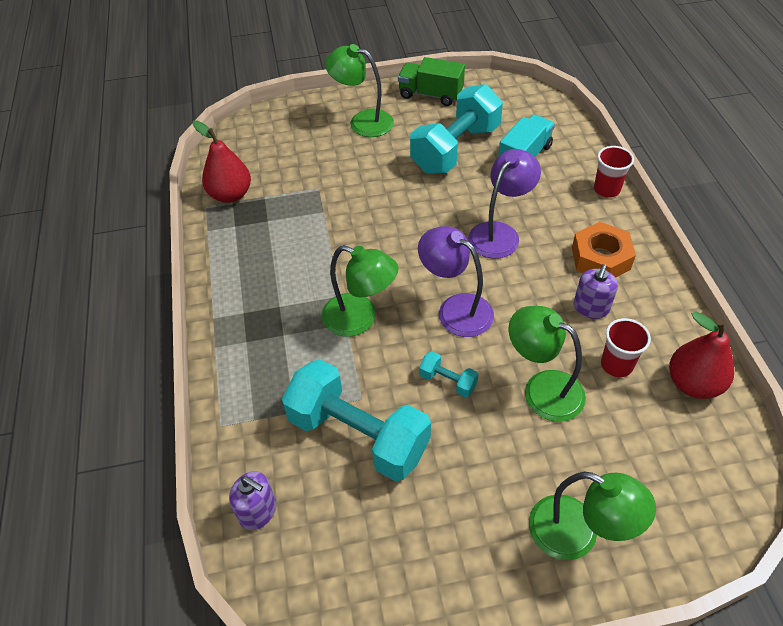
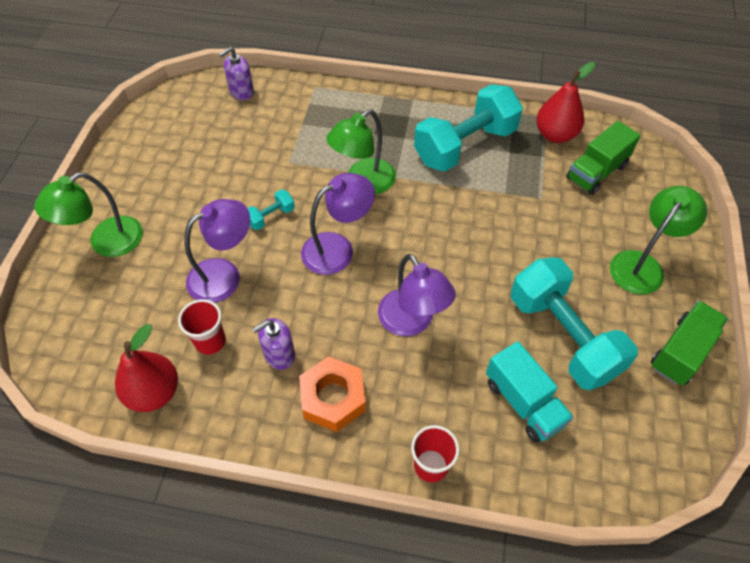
camera: 110 degrees right, 5 degrees up
(270, 161) = (596, 172): none -> green truck
(358, 435) = (261, 152): turquoise dumbbell -> turquoise dumbbell (465, 146)
(542, 389) = (224, 275): green lamp -> purple lamp
(591, 308) = (279, 354): purple soap dispenser -> purple soap dispenser turned 75 degrees counterclockwise

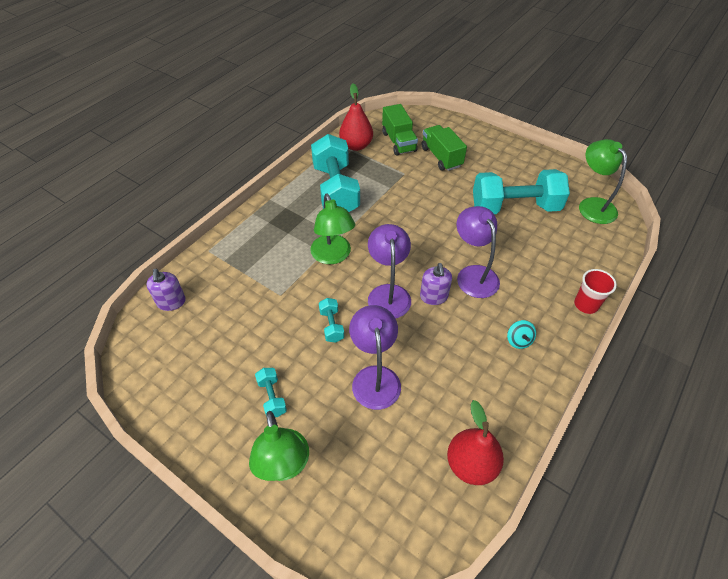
camera: 65 degrees left, 5 degrees down
(171, 205) = (272, 397): none -> turquoise dumbbell
(210, 341) = (437, 407): red cup -> none
(279, 354) = (469, 362): purple soap dispenser -> purple soap dispenser (433, 296)
(333, 398) = (518, 340): orange nut -> turquoise spinning top
(412, 322) = (473, 274): purple lamp -> purple lamp turned 105 degrees counterclockwise
(523, 403) = (554, 243): turquoise truck -> none
(642, 265) = (479, 154): green lamp -> green lamp (592, 205)
(681, 352) = (543, 166): green truck -> green truck (441, 157)

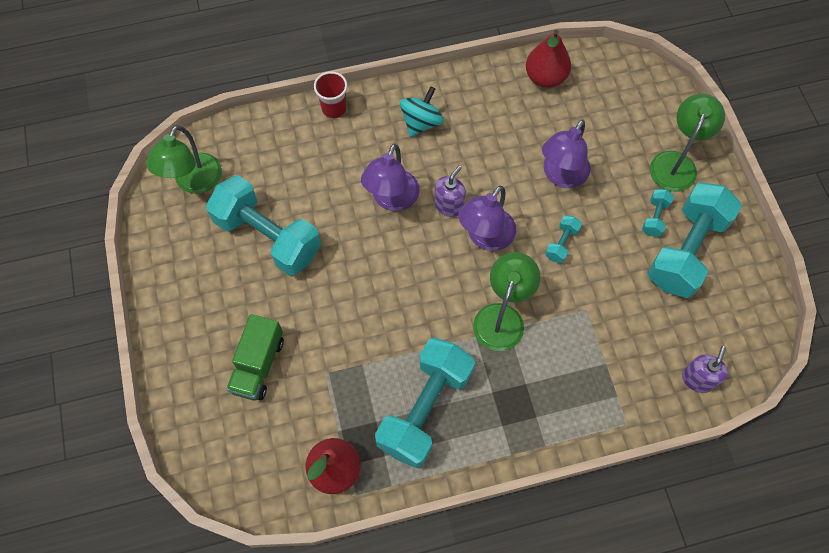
camera: 140 degrees left, 15 degrees up
(229, 387) = (686, 250): none -> turquoise dumbbell
(398, 142) = (278, 433): green truck -> none
(518, 340) = (421, 122): turquoise spinning top -> turquoise spinning top, size x1.62

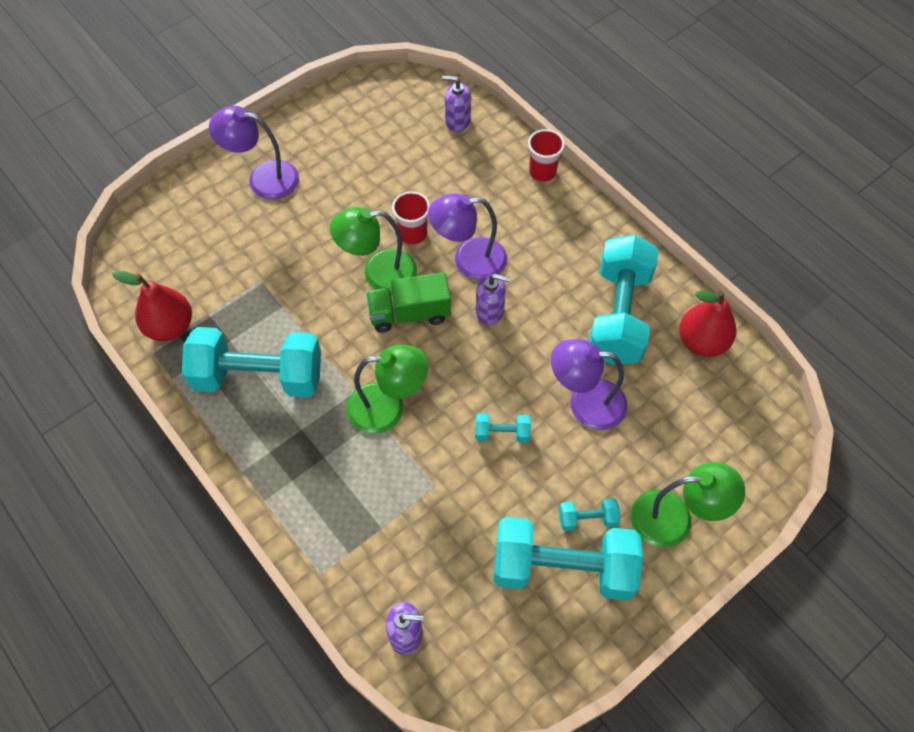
camera: 65 degrees right, 5 degrees down
(194, 182) = (401, 103): green lamp -> green lamp (378, 272)
(242, 147) = (457, 121): none -> purple soap dispenser
(258, 365) = (246, 226): green truck -> green truck (409, 313)
(268, 237) = (375, 179): turquoise dumbbell -> turquoise dumbbell (618, 315)
(342, 230) = (413, 234): none -> red cup
(421, 122) = (572, 250): turquoise spinning top -> none
(485, 237) = (470, 358): purple lamp -> purple lamp (263, 178)

